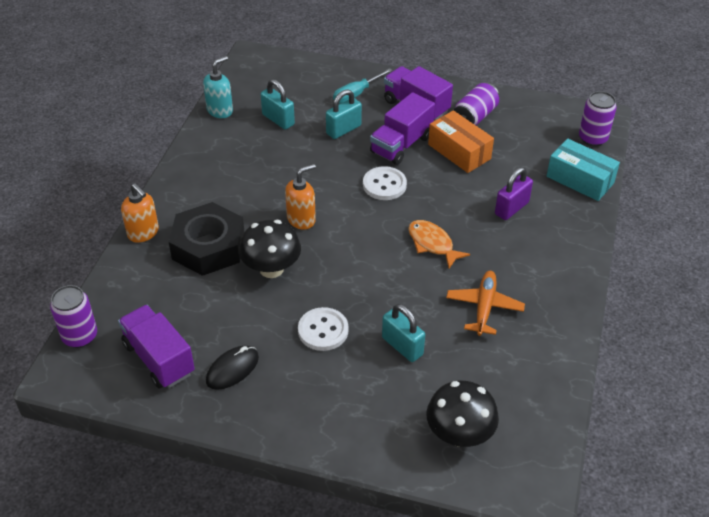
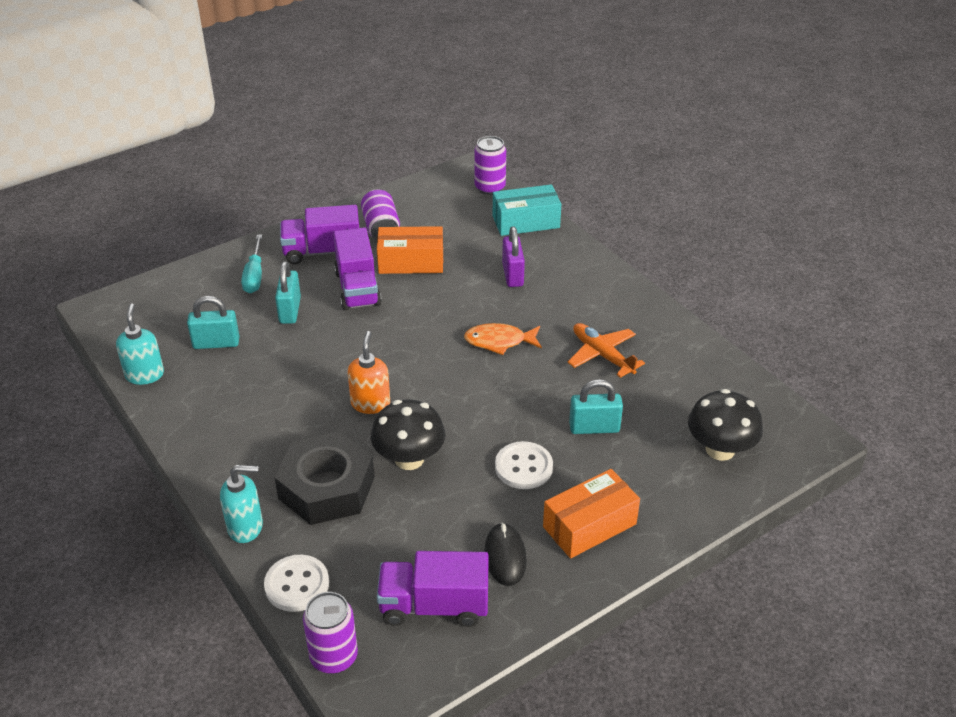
camera: 50 degrees left, 5 degrees down
(143, 233) = (246, 527): orange soap dispenser -> turquoise soap dispenser
(303, 398) = (589, 525): none -> orange box
(384, 185) = (394, 327): white button -> white button (297, 585)

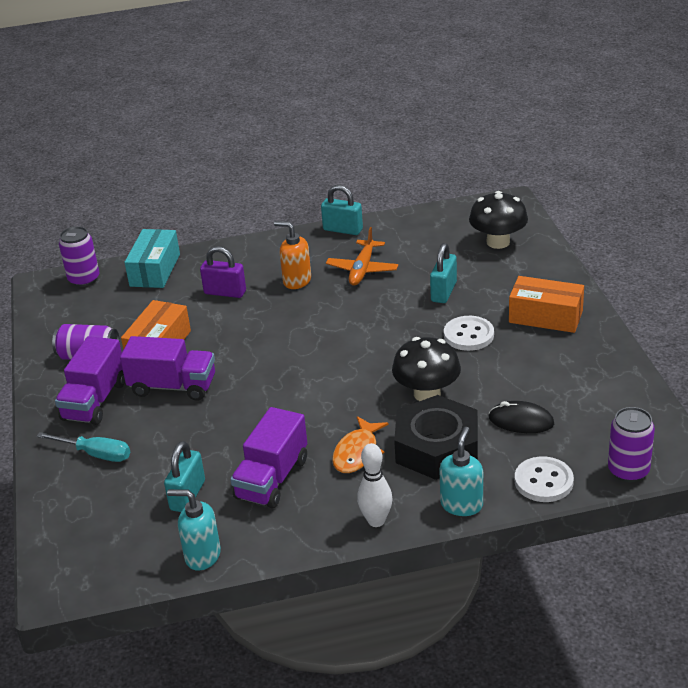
camera: 65 degrees left, 5 degrees down
(209, 471) = (376, 521): none -> white bowling pin
(290, 310) = (173, 436): turquoise padlock -> turquoise padlock (343, 230)
(370, 403) = (344, 404): orange soap dispenser -> orange soap dispenser (296, 281)
(434, 606) = (595, 408): purple truck -> purple truck (272, 479)
(499, 341) = (310, 317): orange fish -> orange fish (357, 452)
(505, 556) = (559, 363): black mouse -> black mouse (521, 421)
(589, 525) = (545, 317): orange box -> orange box turned 60 degrees counterclockwise
(602, 355) = (362, 269): orange plane -> orange plane turned 60 degrees counterclockwise

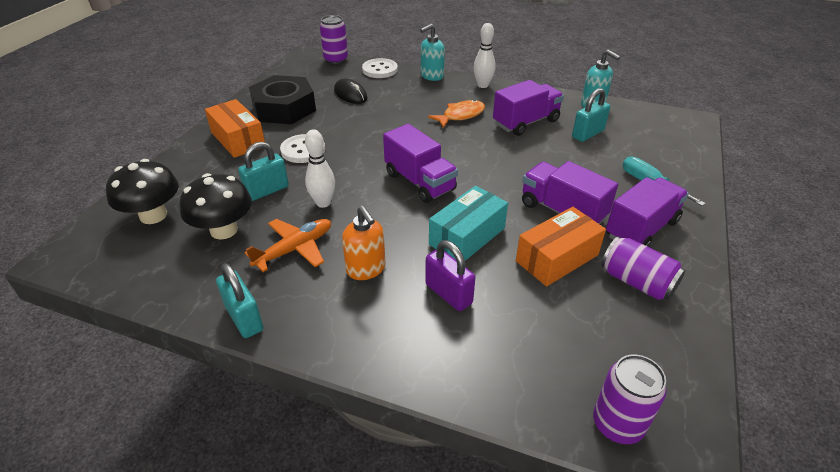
camera: 150 degrees left, 5 degrees up
(155, 270) = (509, 383): turquoise box -> turquoise box (467, 236)
(323, 356) = (420, 182): none -> purple truck
(384, 304) = (323, 203): none -> white bowling pin
(427, 393) = (381, 128): black mushroom -> black mushroom (224, 230)
(436, 447) = (412, 101): black nut -> black nut (284, 108)

